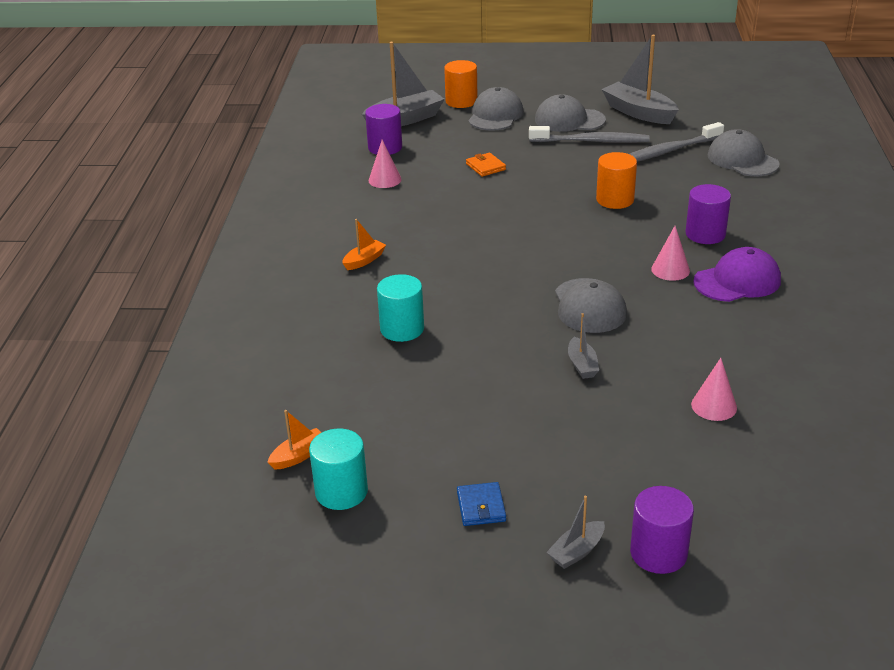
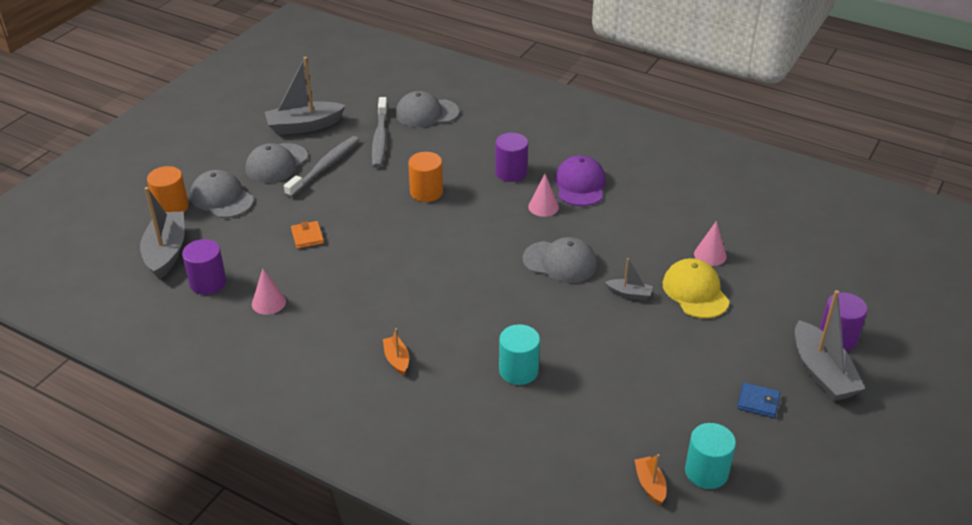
camera: 65 degrees left, 5 degrees up
(485, 167) = (307, 236): orange wallet -> orange wallet turned 75 degrees clockwise
(576, 551) = (821, 373): grey boat -> grey boat, size x2.02
(632, 411) = (695, 292): none -> yellow cap

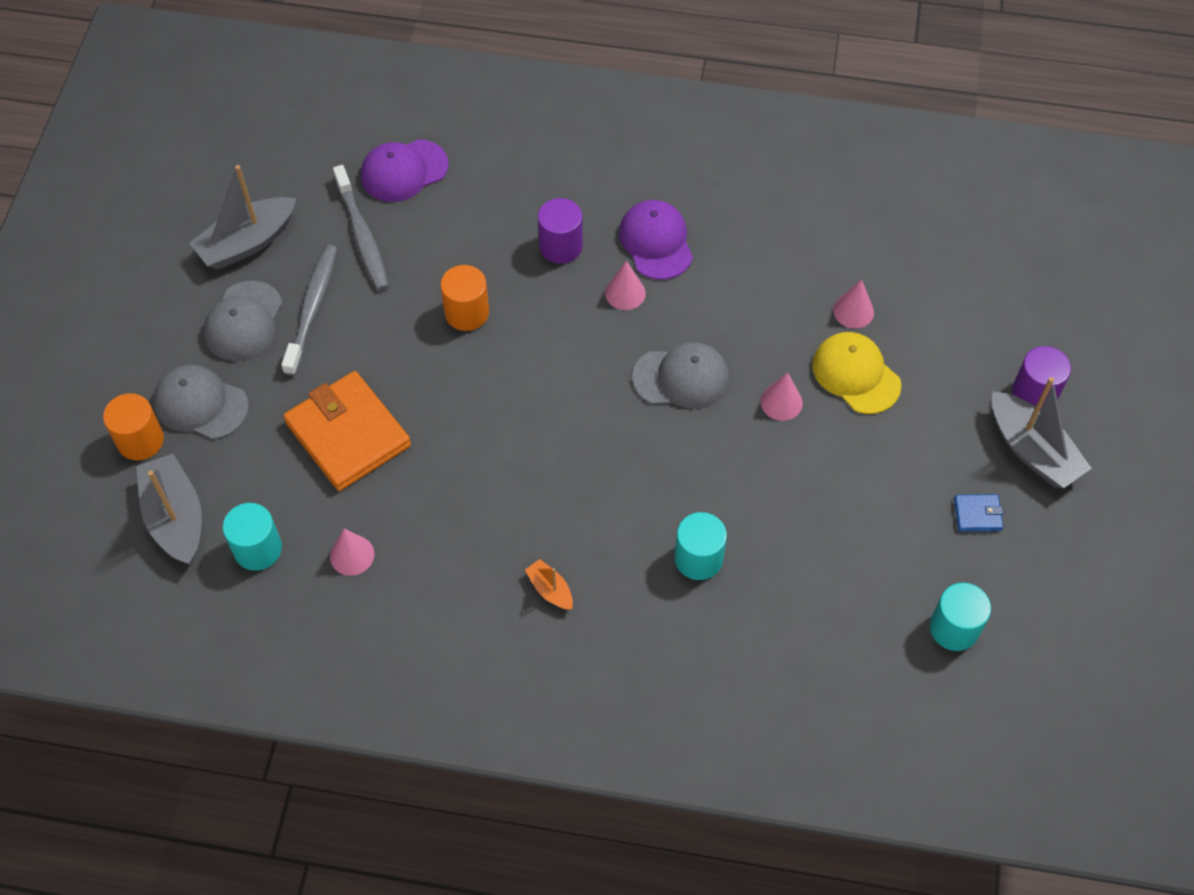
camera: 20 degrees left, 20 degrees up
(208, 283) = (258, 549): purple cylinder -> turquoise cylinder
(307, 236) = (348, 434): orange wallet -> orange wallet, size x2.35
(426, 113) = (404, 171): grey cap -> purple cap
(629, 294) = (781, 402): grey boat -> pink cone
(650, 484) = (901, 665): orange boat -> none

